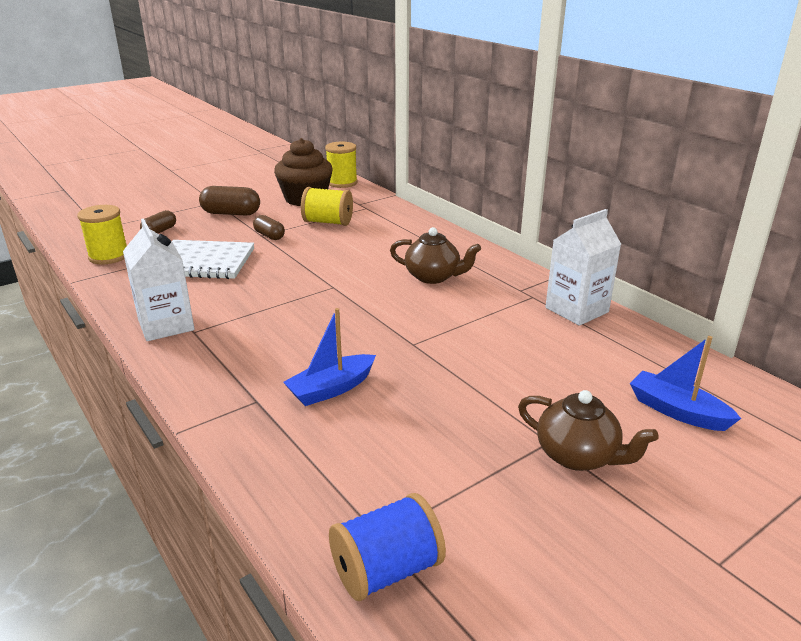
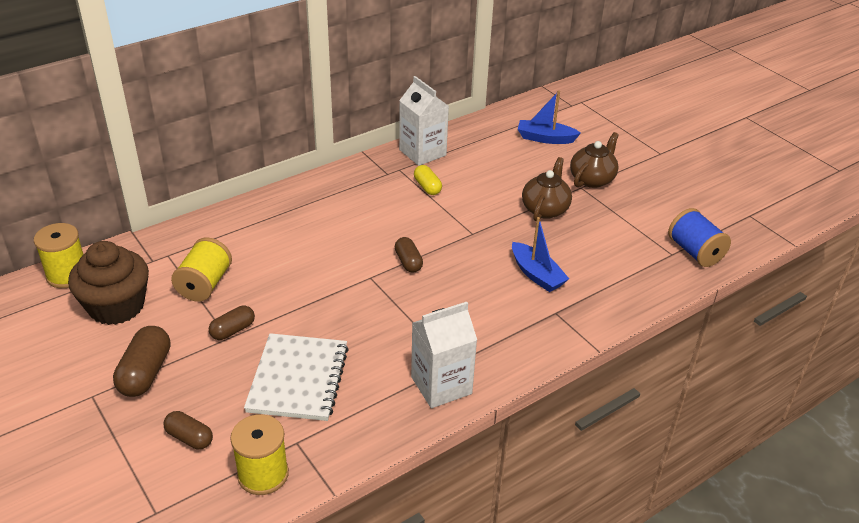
camera: 90 degrees left, 10 degrees up
(357, 305) = (408, 262): none -> brown capsule
(433, 277) = (357, 216): brown teapot -> brown teapot (545, 209)
(501, 314) = (427, 187): none -> yellow capsule
(677, 411) = (545, 138): blue boat -> blue boat turned 60 degrees clockwise

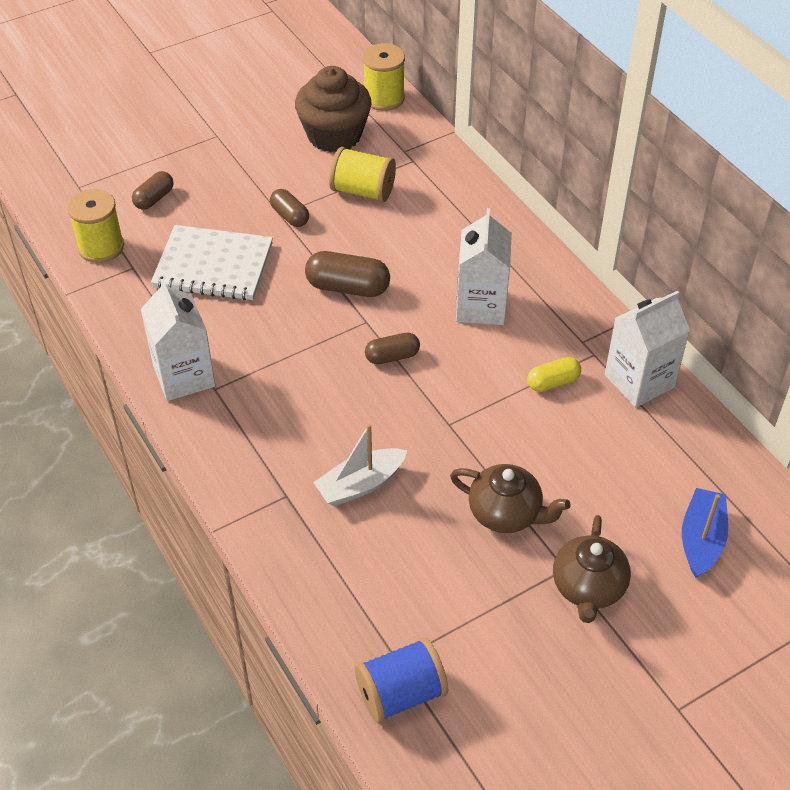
camera: 95 degrees right, 10 degrees up
(145, 373) = (239, 164): brown capsule -> brown capsule (348, 287)
(352, 218) = (481, 306): none -> white carton
(536, 274) = (360, 484): blue boat -> white boat
(592, 179) = (588, 588): brown teapot -> brown teapot turned 60 degrees clockwise

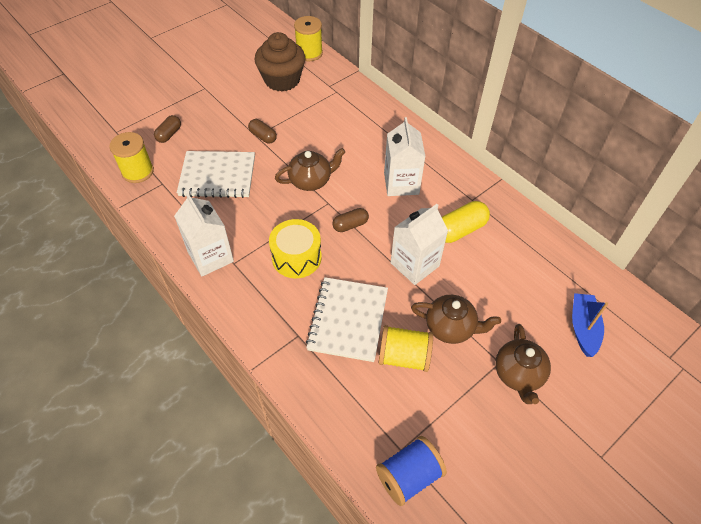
camera: 10 degrees left, 5 degrees up
(305, 391) = (296, 257): none -> yellow drum
(348, 287) = (311, 181): brown capsule -> brown teapot
(360, 484) = (347, 320): white boat -> white notebook
(363, 191) = (308, 115): yellow spool -> yellow spool (404, 356)
(553, 382) = (460, 230): yellow capsule -> yellow capsule, size x1.60
(639, 381) = (515, 222): white carton -> white carton (414, 264)

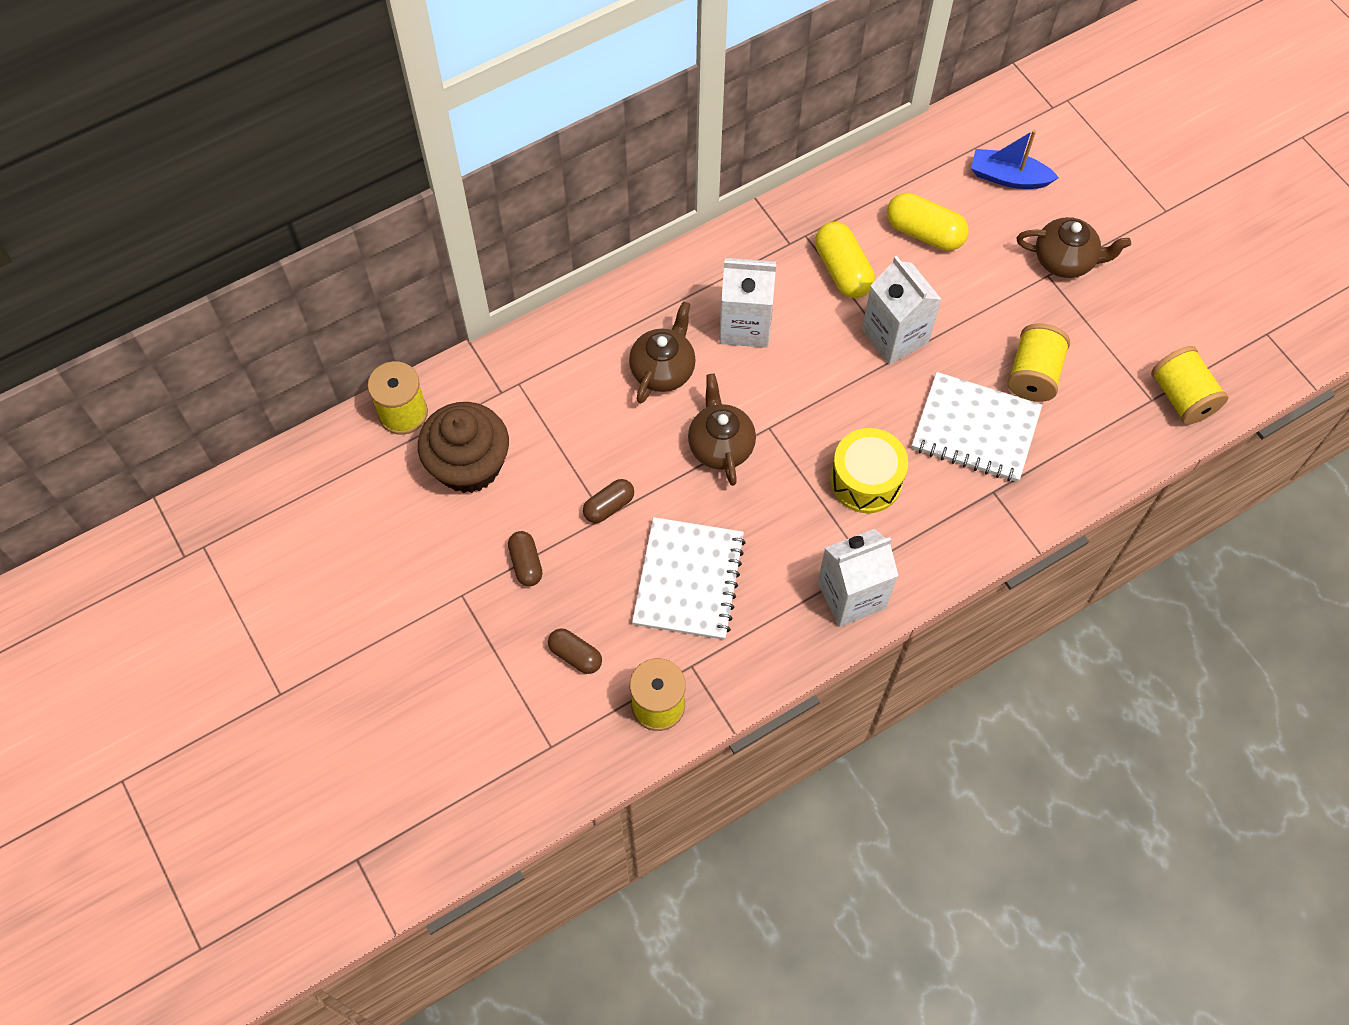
camera: 80 degrees left, 10 degrees up
(350, 225) = (816, 404): brown capsule -> brown capsule (526, 563)
(408, 476) = (1182, 397): blue spool -> yellow spool
(450, 327) = (996, 315): brown teapot -> brown teapot (663, 369)
(509, 275) = (924, 232): none -> yellow capsule

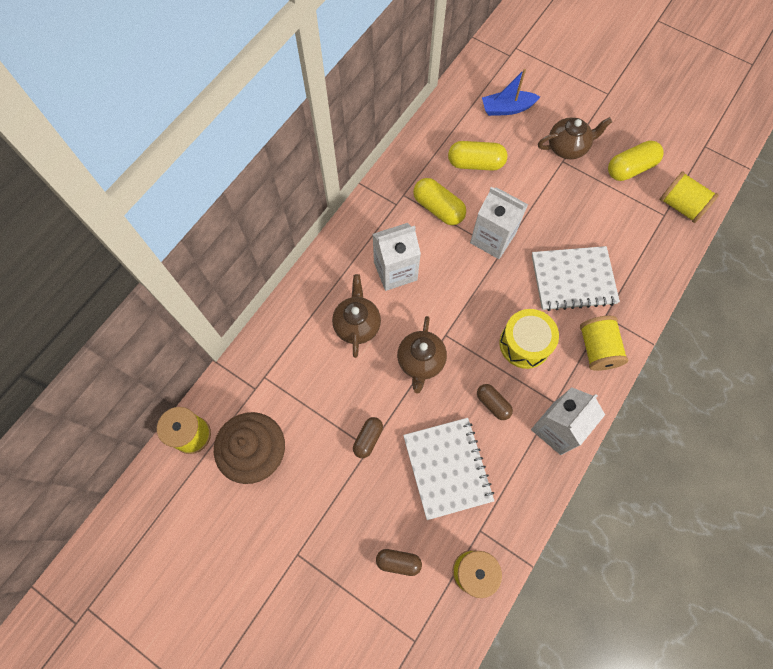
camera: 25 degrees left, 5 degrees up
(526, 563) = (331, 508): brown capsule -> brown capsule (493, 404)
(720, 445) = (420, 361): brown teapot -> brown teapot turned 135 degrees counterclockwise
(1033, 375) = (588, 228): yellow spool -> yellow spool (597, 349)
(1139, 321) = (630, 168): none -> yellow capsule

